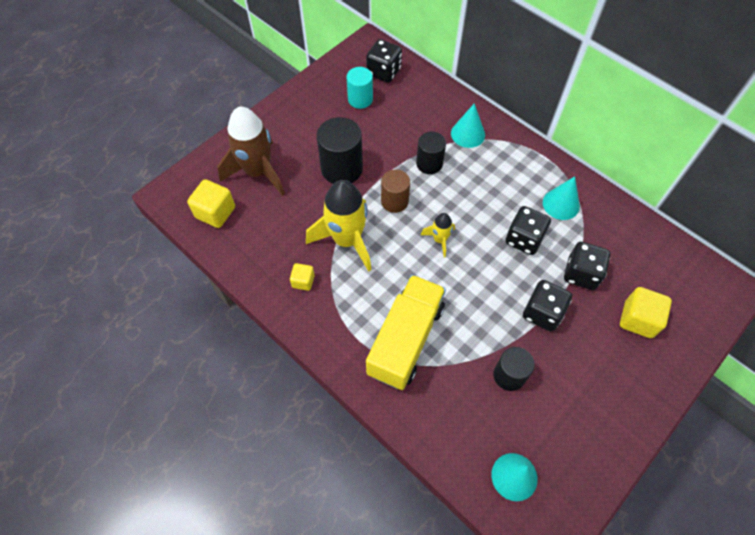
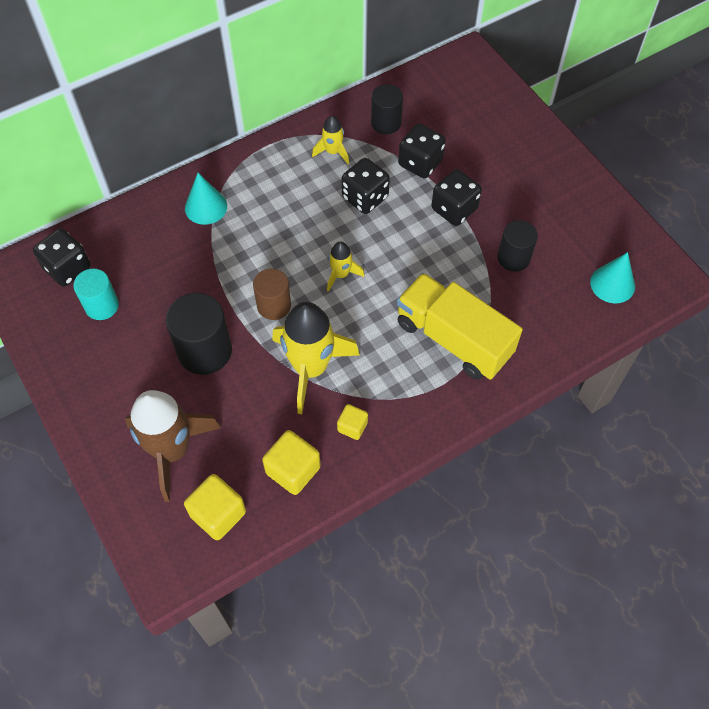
camera: 75 degrees left, 0 degrees up
(429, 163) = (233, 257): black cylinder -> black cylinder (386, 123)
(561, 204) = (333, 152): turquoise cone -> yellow rocket
(638, 319) = (481, 136): yellow cube -> yellow cube (293, 470)

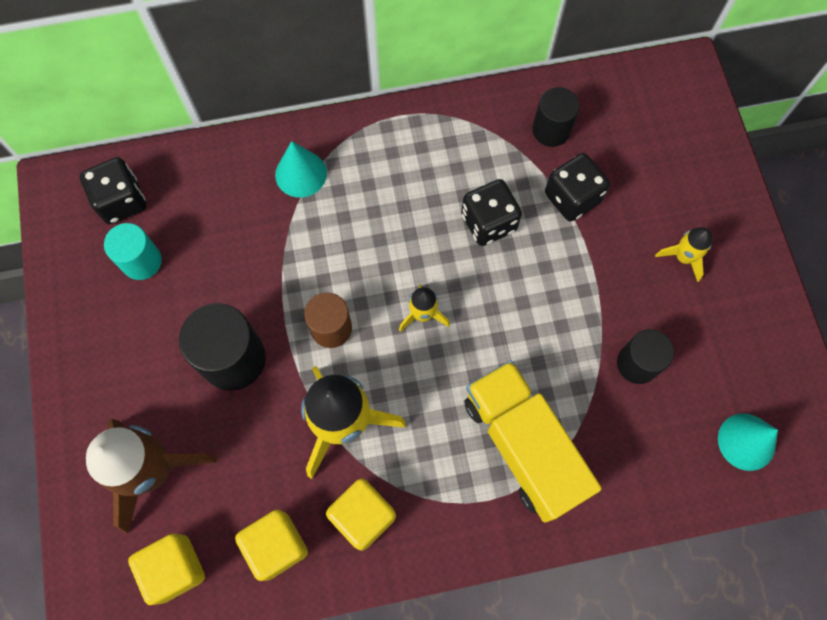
camera: 20 degrees right, 10 degrees up
(333, 152) = (473, 149): yellow rocket -> yellow rocket (683, 257)
(352, 426) = (363, 516): yellow cube -> yellow cube, size x1.70
(454, 209) = (589, 273): black dice -> none

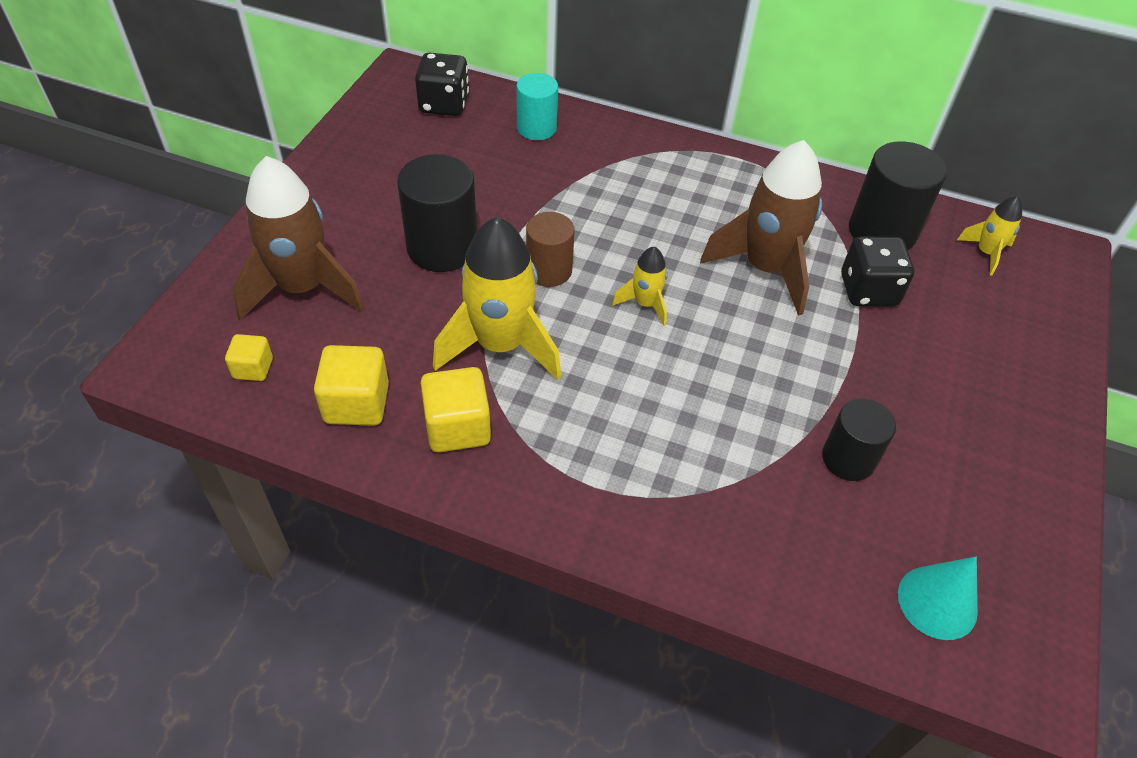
camera: 30 degrees right, 20 degrees down
(142, 261) = (425, 147): turquoise cylinder -> turquoise cylinder (536, 128)
(174, 568) = (253, 368): yellow cube -> yellow cube, size x0.59
(301, 174) = (611, 155): turquoise cone -> none
(488, 222) = (765, 268): black dice -> brown rocket
(523, 445) = (668, 461): yellow truck -> none
(551, 130) = (881, 231): black cylinder -> black cylinder, size x1.56
(683, 257) = (964, 396): yellow rocket -> yellow rocket (986, 253)

